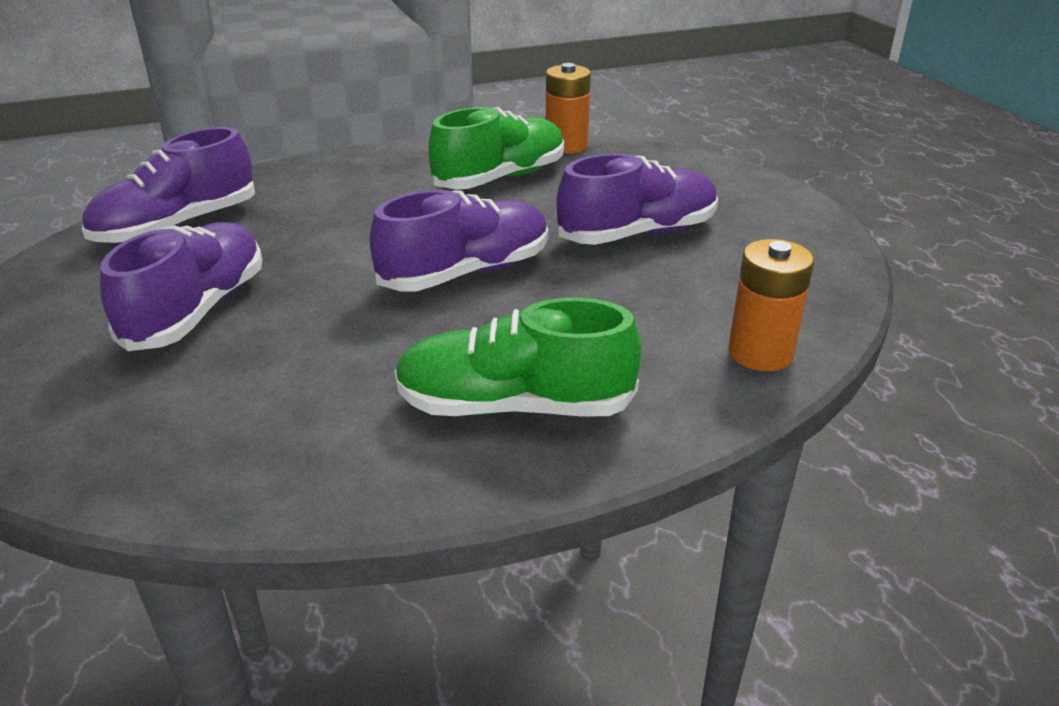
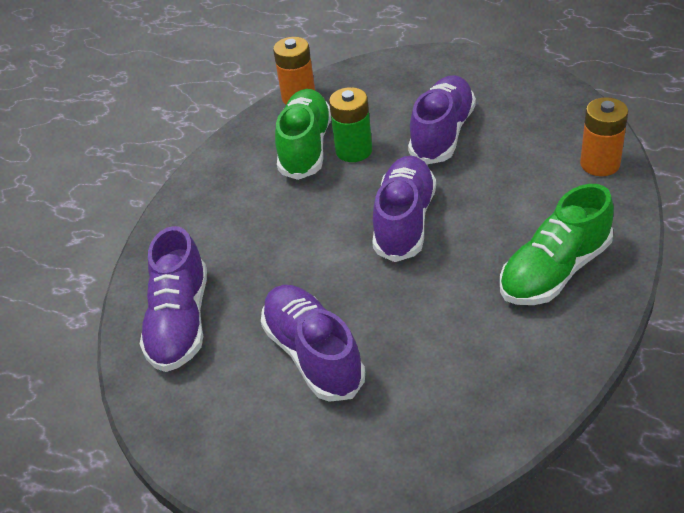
camera: 40 degrees left, 10 degrees up
(533, 201) = (354, 151): none -> green battery

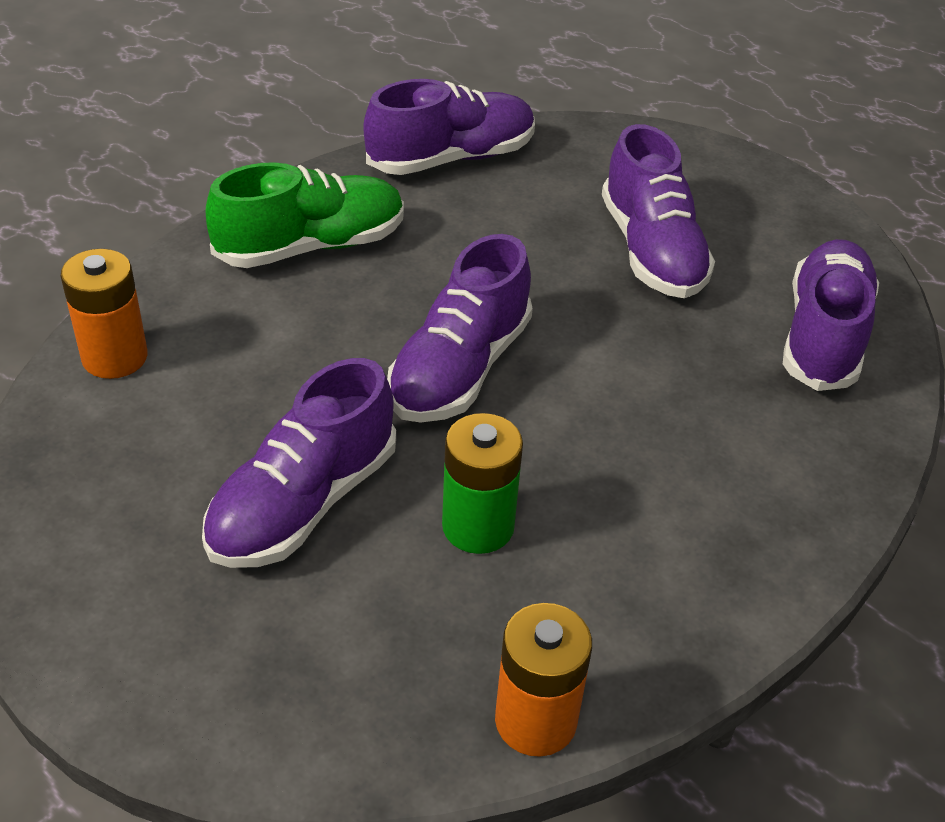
camera: 170 degrees left, 0 degrees up
(305, 147) = (564, 568): green shoe -> none
(513, 395) = (451, 158): none -> purple shoe

